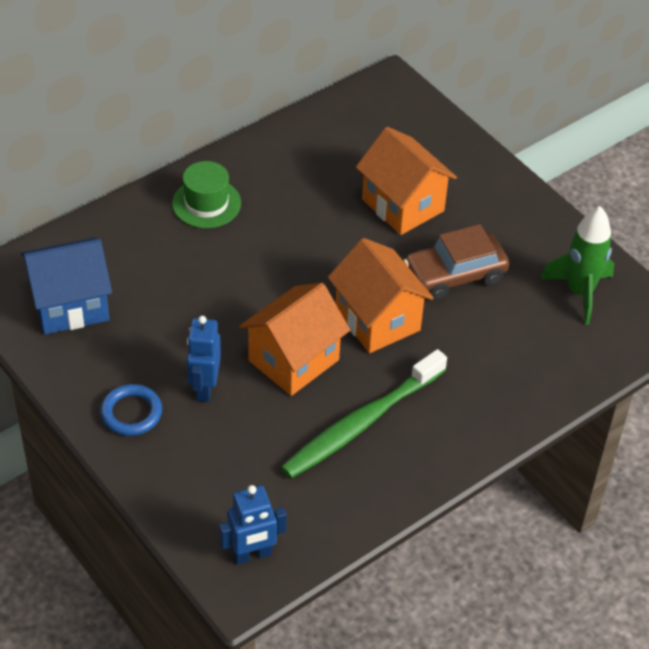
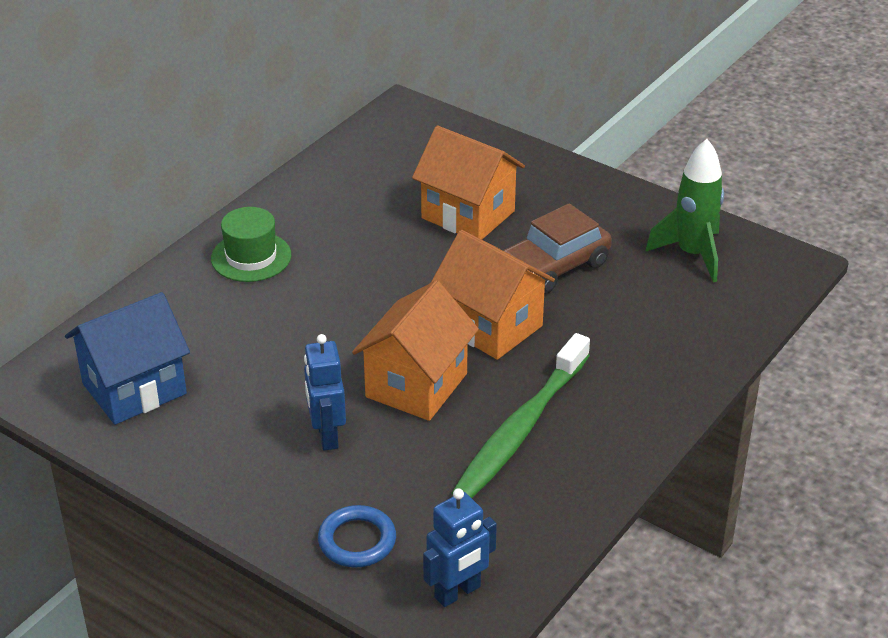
camera: 15 degrees left, 10 degrees down
(131, 413) = (252, 481): blue ring -> blue ring (357, 541)

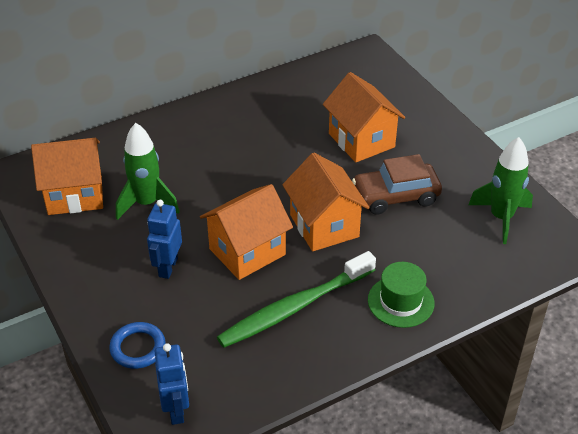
camera: 25 degrees right, 5 degrees up
(134, 389) = (75, 195): blue house -> orange house
(242, 369) = (147, 203): none -> green rocket
(251, 257) = (202, 128): green hat -> green hat (400, 301)
(458, 592) = (176, 410): blue robot -> blue robot turned 90 degrees counterclockwise

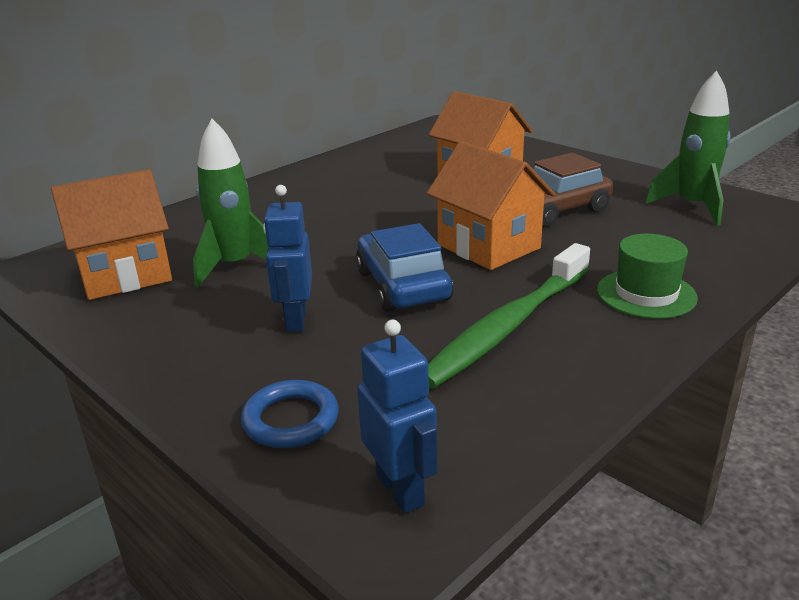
camera: 15 degrees left, 15 degrees down
(247, 252) = (402, 285): orange house -> blue car

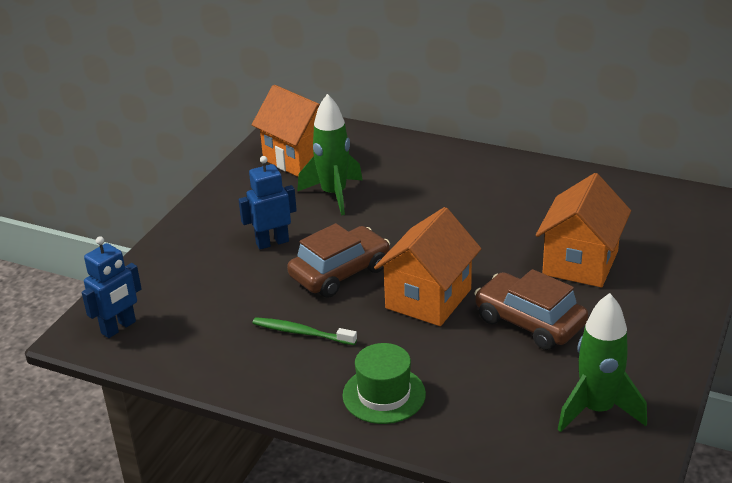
camera: 70 degrees right, 5 degrees up
(291, 419) = (167, 274): blue ring -> none
(402, 285) = (340, 273): blue car -> brown car
(507, 326) = (301, 332): green toothbrush -> green toothbrush, size x0.52

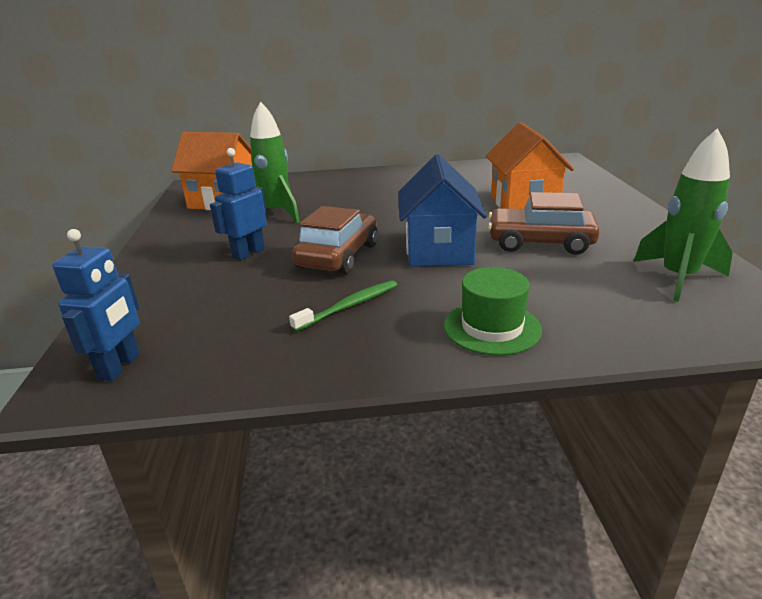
camera: 30 degrees left, 5 degrees down
(301, 332) = (349, 306): green toothbrush -> green toothbrush turned 150 degrees clockwise
(428, 299) = (439, 251): orange house -> blue house

